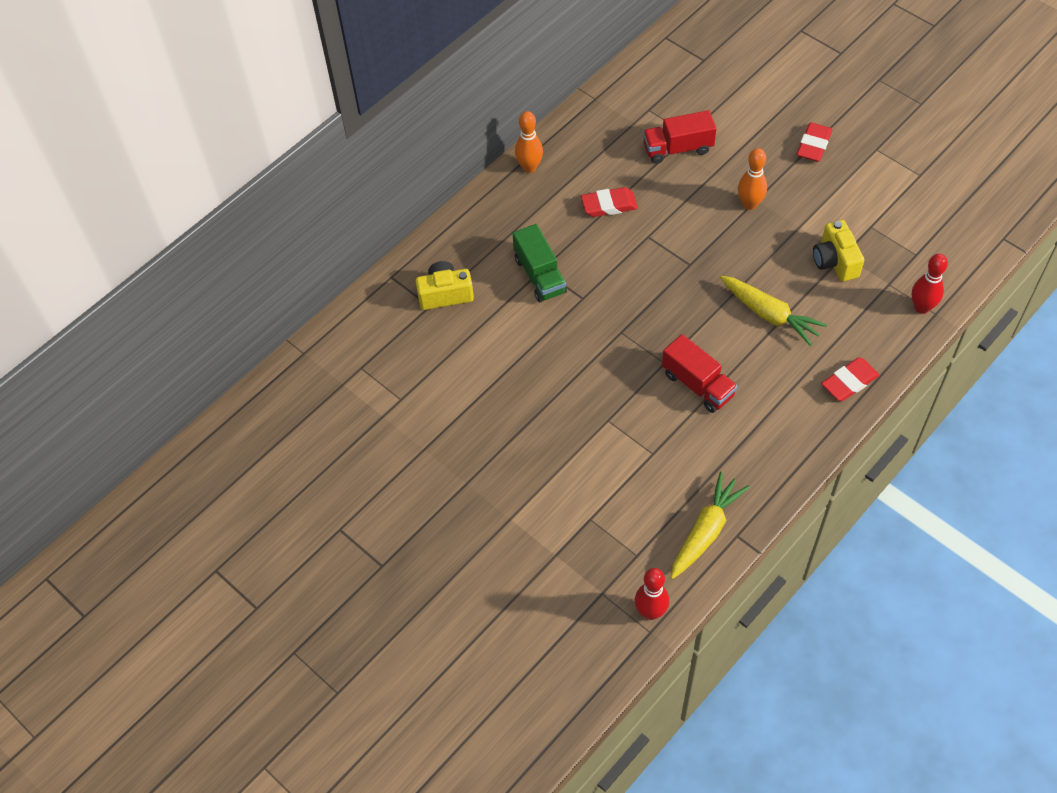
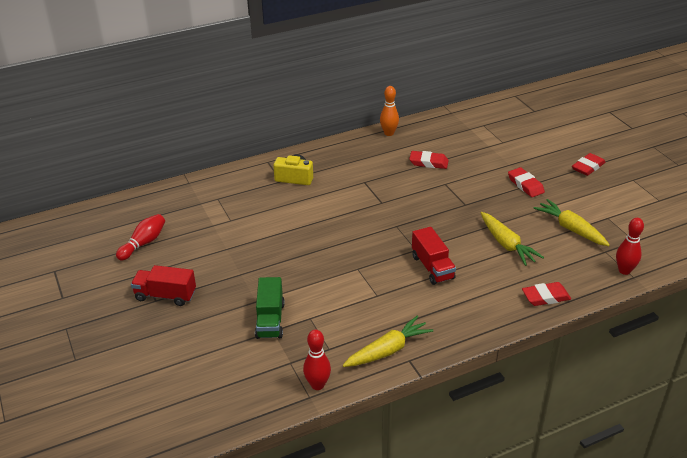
camera: 20 degrees right, 20 degrees down
(307, 481) = (143, 243): none -> red bowling pin
(540, 275) = (361, 184): green truck -> green truck (270, 320)
(678, 149) = (491, 147): red truck -> red truck (165, 295)
(749, 204) = (525, 185): orange bowling pin -> red eraser
(835, 261) = (571, 229): yellow camera -> yellow carrot

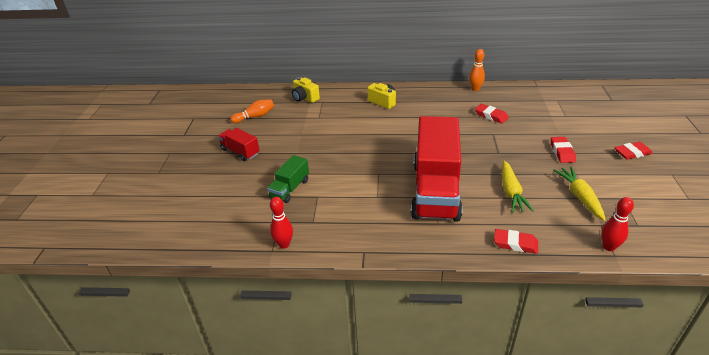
camera: 30 degrees right, 0 degrees up
(143, 243) = (255, 117): red bowling pin -> orange bowling pin
(190, 199) = (305, 98): none -> yellow camera
(387, 350) = (353, 239): yellow carrot -> none
(432, 267) = (435, 190): red truck -> red truck, size x2.18

